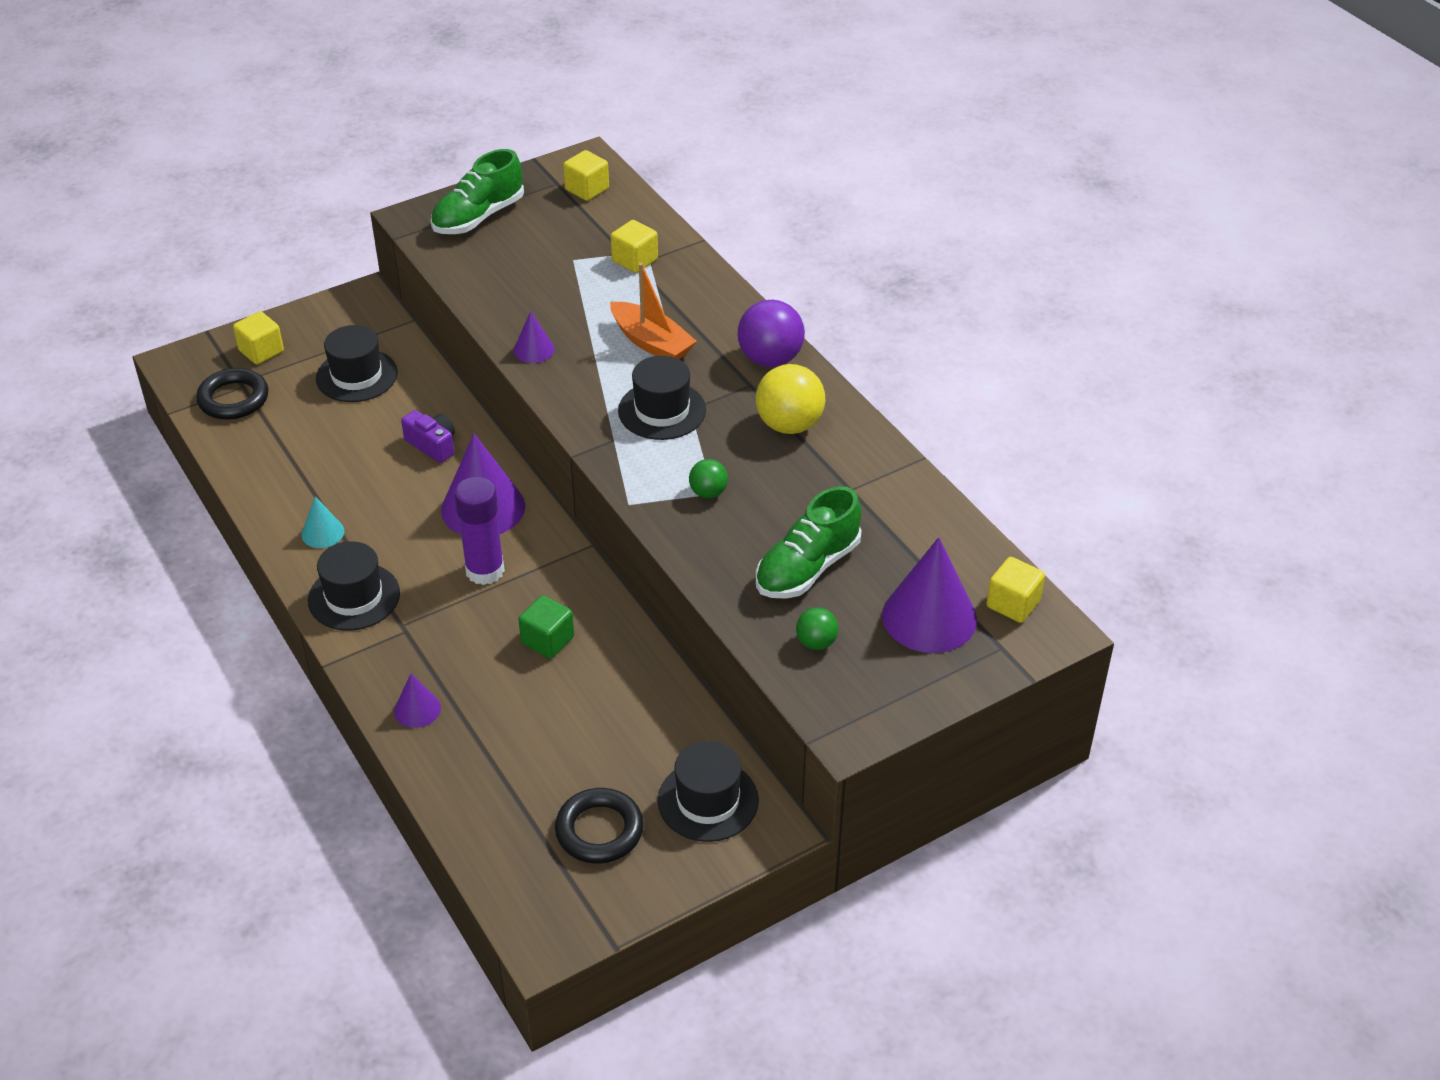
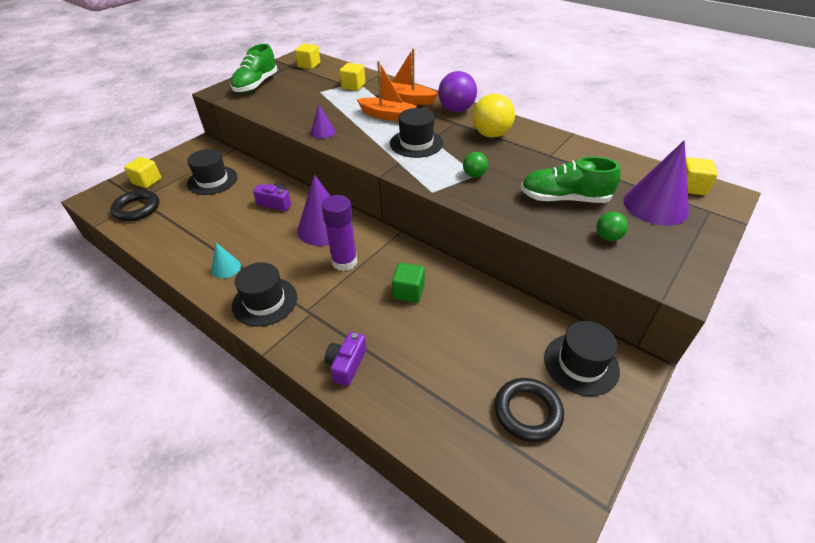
camera: 20 degrees left, 0 degrees up
(417, 709) = (346, 364): purple cone -> purple camera
(705, 315) = (407, 99): none -> orange boat
(807, 568) = (564, 198): green shoe -> green shoe turned 75 degrees clockwise

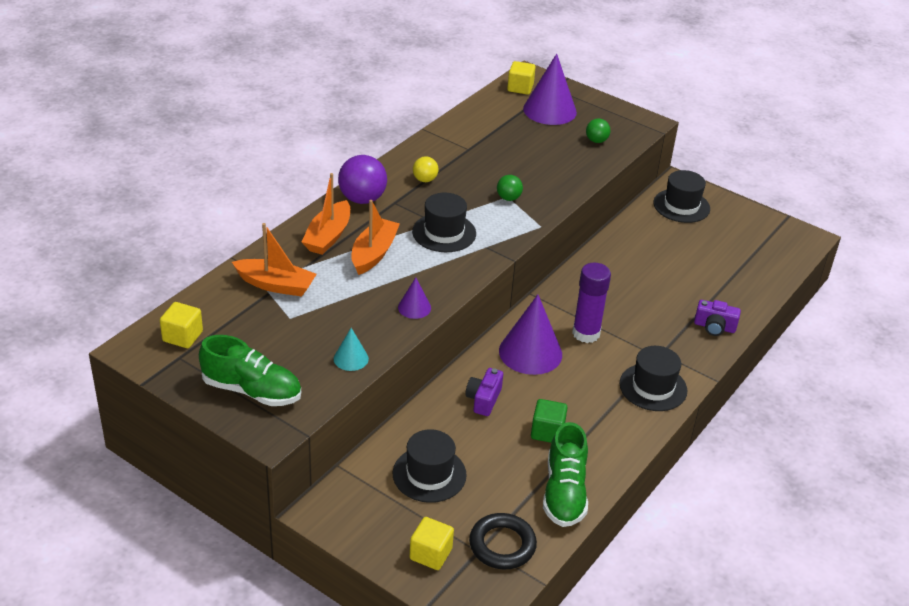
camera: 95 degrees left, 5 degrees down
(226, 268) = (609, 426): turquoise cone -> turquoise cone (351, 358)
(353, 86) = (275, 285): yellow cube -> orange boat
(408, 292) = (621, 290): green cube -> green cube (547, 432)
(491, 134) = (425, 180): yellow ball -> yellow ball, size x0.54
(527, 412) = (731, 236): black ring -> none
(564, 198) = (544, 152): green shoe -> green shoe (564, 493)

